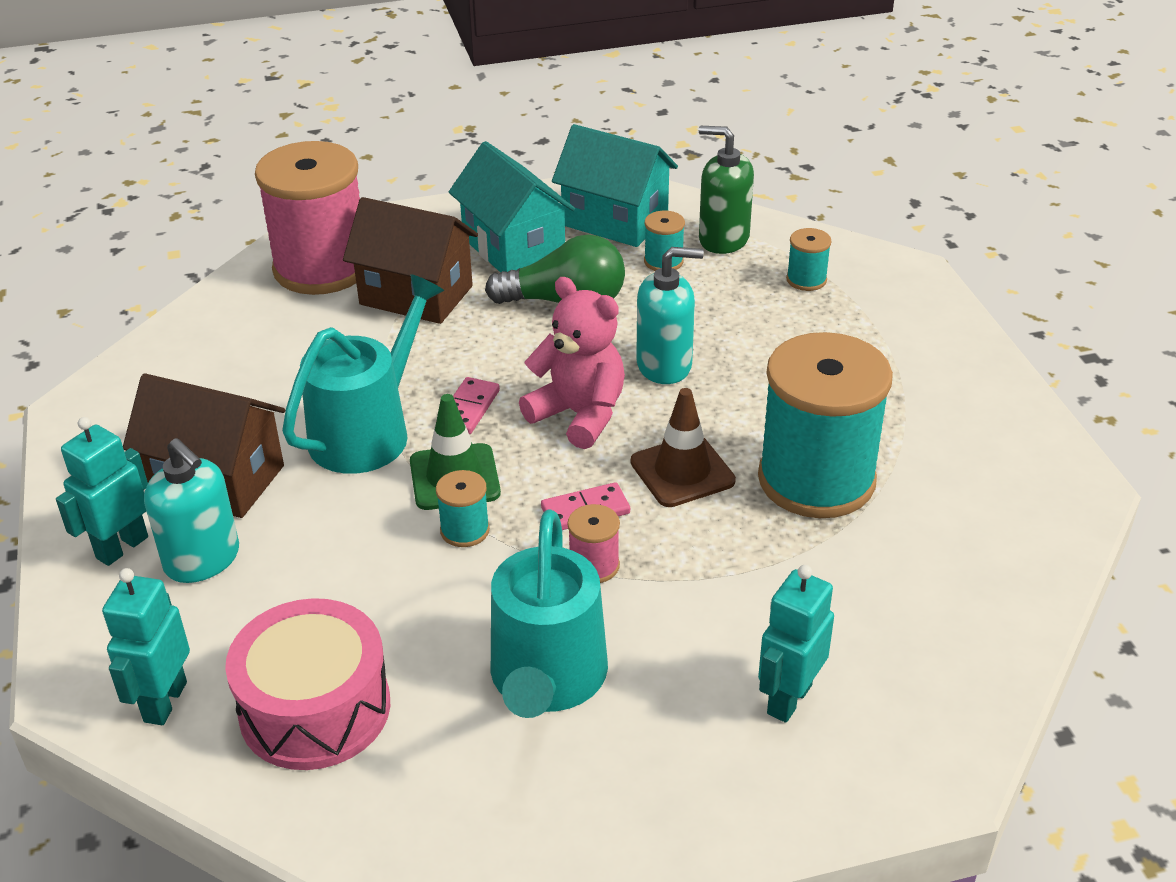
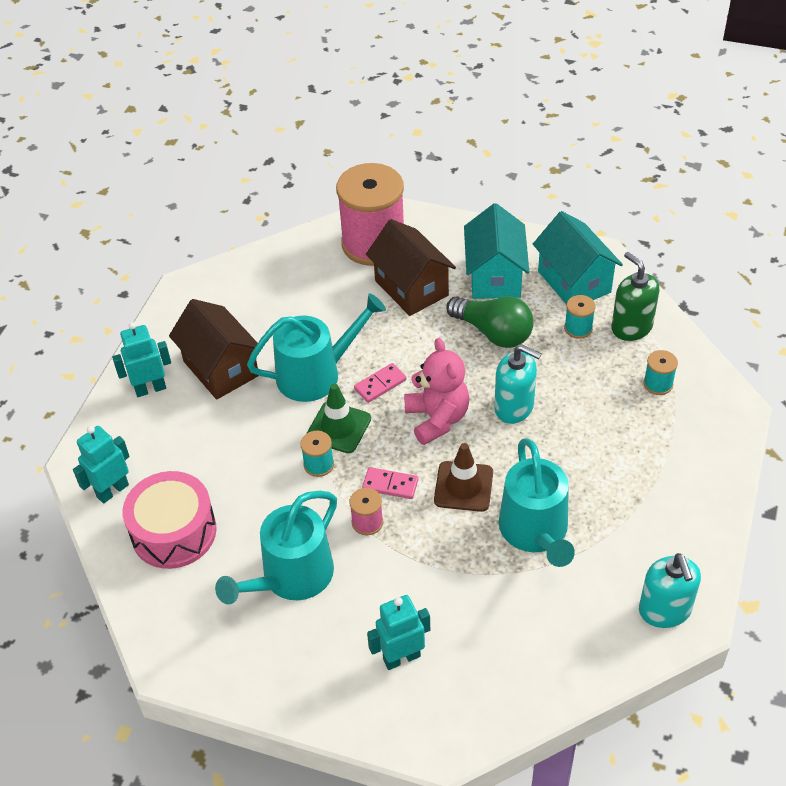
camera: 35 degrees right, 10 degrees up
(202, 560) = (181, 416): turquoise soap dispenser -> turquoise soap dispenser (664, 610)
(816, 479) = (535, 531): turquoise spool -> turquoise watering can

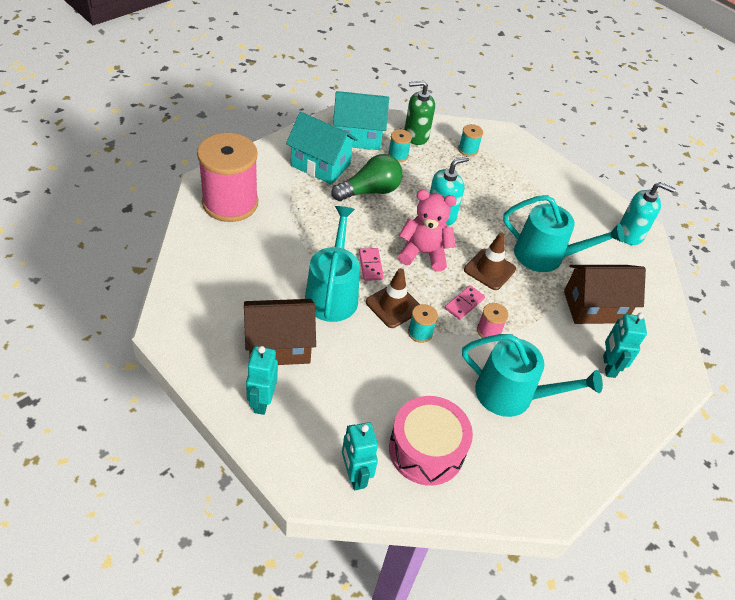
camera: 70 degrees left, 0 degrees up
(291, 577) = (512, 394): turquoise watering can -> turquoise watering can turned 45 degrees counterclockwise
(338, 427) = (393, 306): green traffic cone -> brown traffic cone
(411, 288) = (293, 206): brown house -> brown house (594, 307)

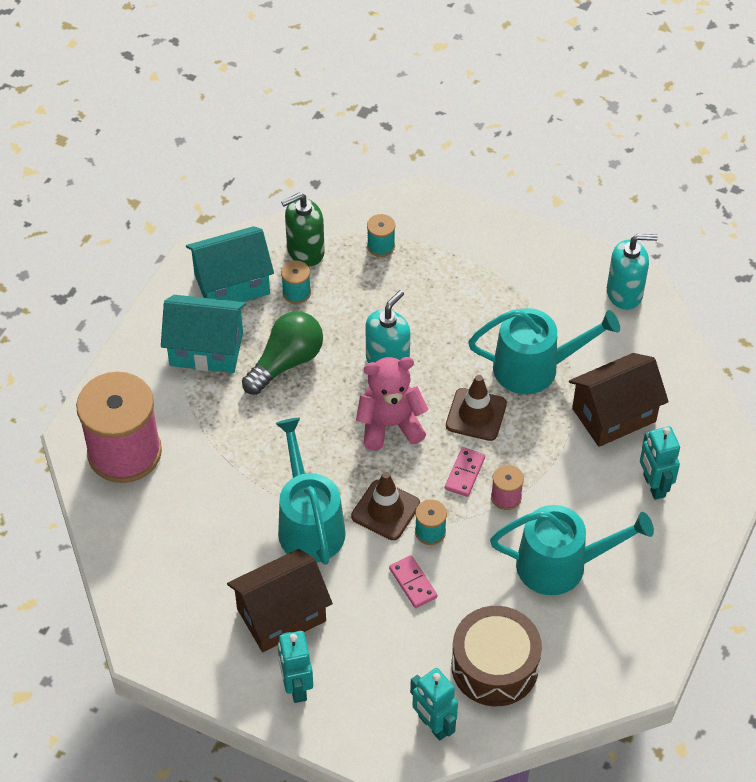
camera: 15 degrees left, 5 degrees up
(370, 265) = (335, 468): pink domino -> pink domino (413, 583)
(426, 450) = (494, 666): pink drum -> brown drum

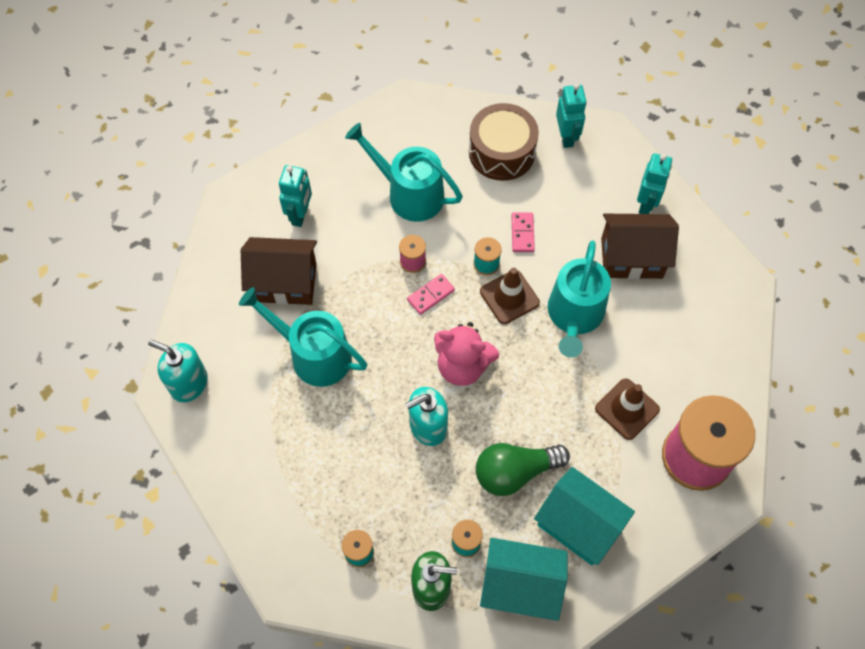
camera: 150 degrees left, 10 degrees up
(476, 415) = (389, 338): brown traffic cone -> brown traffic cone (627, 409)

